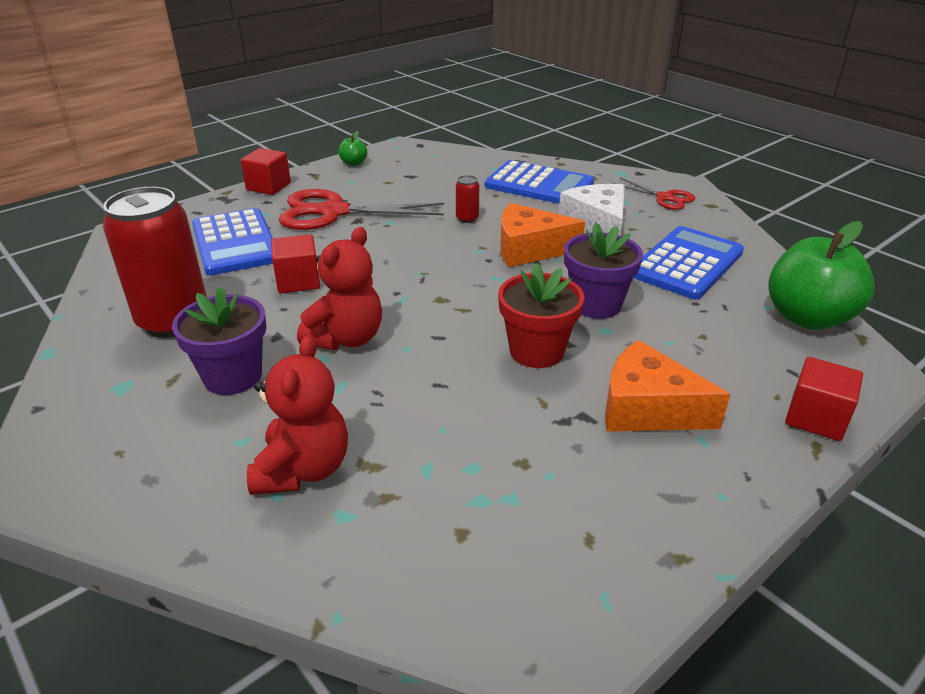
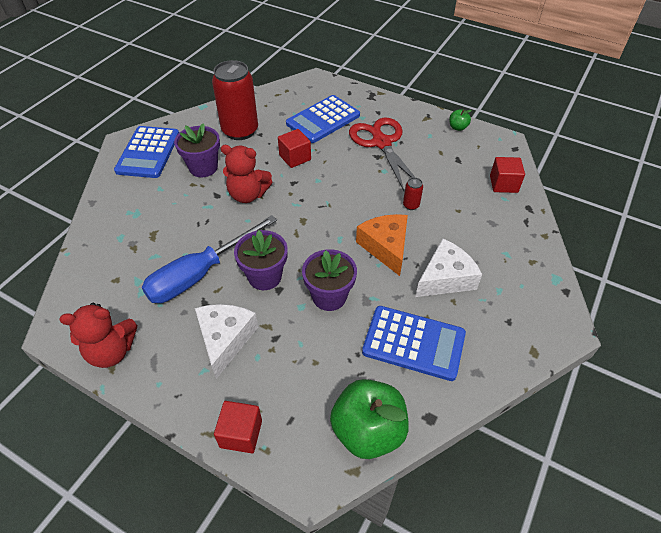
camera: 70 degrees right, 15 degrees up
(268, 186) = (397, 105): red cube -> red cube (503, 184)
(303, 469) = (145, 214): red teddy bear -> red teddy bear (112, 351)
(499, 416) = (200, 274): none -> blue screwdriver
(536, 351) = (264, 276): red flower pot -> purple flower pot
(539, 185) = (492, 230): blue calculator -> blue calculator (148, 152)
(647, 408) = (225, 339): orange cheese -> white cheese
(664, 198) = (525, 316): red scissors -> none

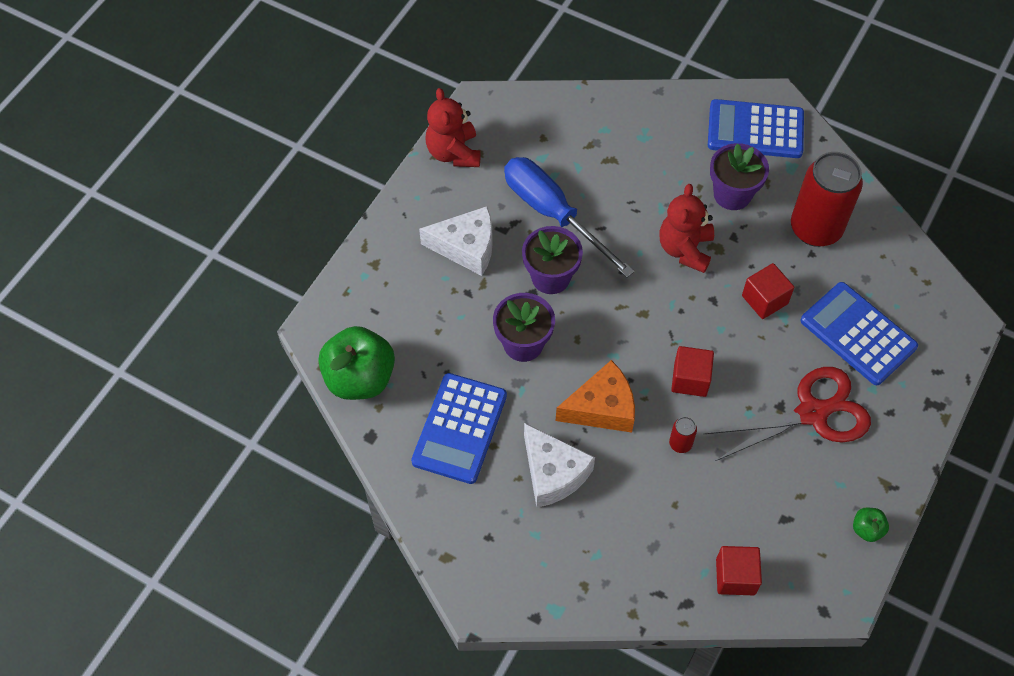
camera: 90 degrees right, 10 degrees up
(241, 434) = (363, 270): red cube -> red cube (690, 379)

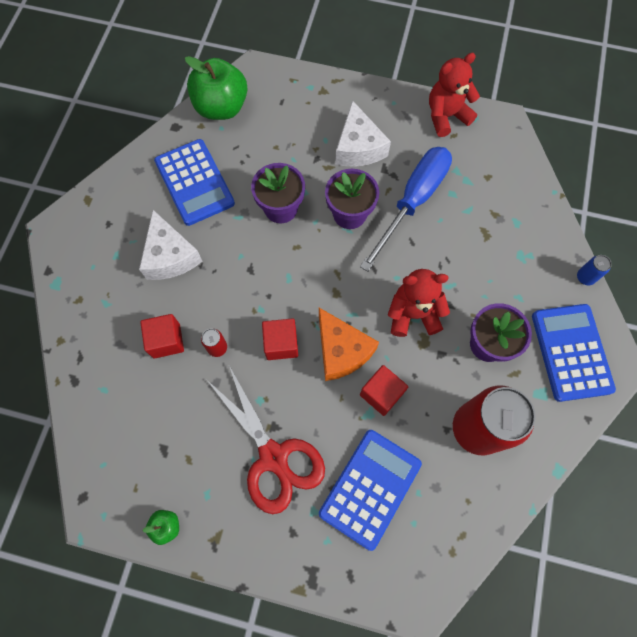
camera: 75 degrees right, 10 degrees up
(460, 428) = (194, 182): blue calculator -> blue calculator turned 120 degrees counterclockwise
(553, 473) = (170, 256): white cheese -> white cheese turned 60 degrees counterclockwise
(602, 407) = (237, 279): orange cheese -> orange cheese (341, 350)
(681, 93) = (585, 277): none -> blue can
(735, 577) = (103, 416): red cube -> red cube (166, 341)

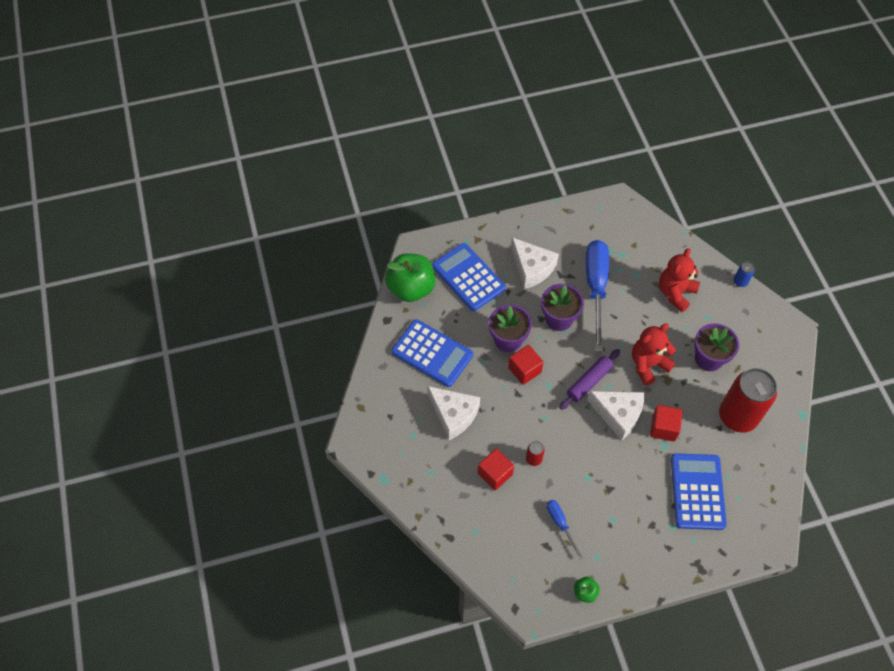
camera: 30 degrees left, 10 degrees down
(194, 434) = (560, 524): none -> blue screwdriver
(273, 456) = (622, 508): red scissors -> none
(281, 344) = (575, 432): red cube -> red cube (524, 370)
(334, 298) = (589, 382): none -> purple rolling pin
(341, 350) = (618, 414): orange cheese -> white cheese
(446, 116) = (577, 215): red teddy bear -> red teddy bear (675, 293)
(571, 352) = (762, 335): blue calculator -> blue calculator (468, 277)

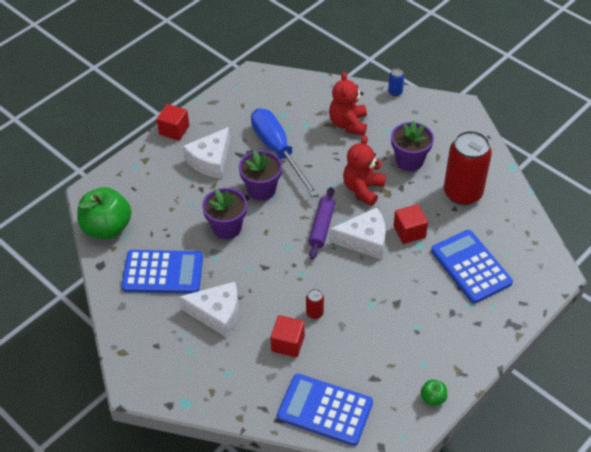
camera: 30 degrees left, 10 degrees down
(468, 277) = (156, 194): blue calculator -> blue calculator (325, 410)
(524, 370) = (258, 245): red cube -> red cube (174, 130)
(532, 268) = (210, 161): white cheese -> white cheese turned 105 degrees clockwise
(560, 524) = (374, 354): blue screwdriver -> none

